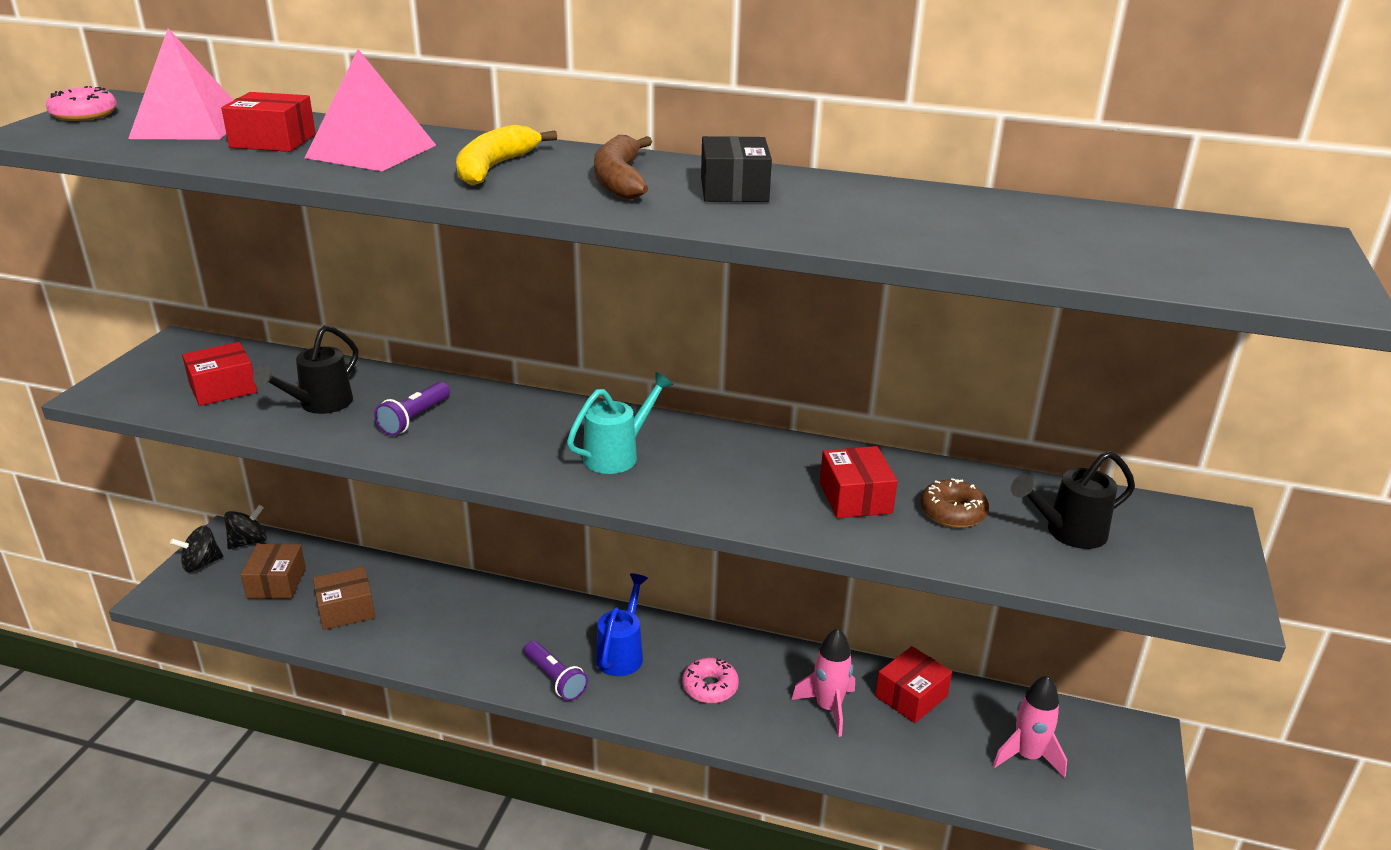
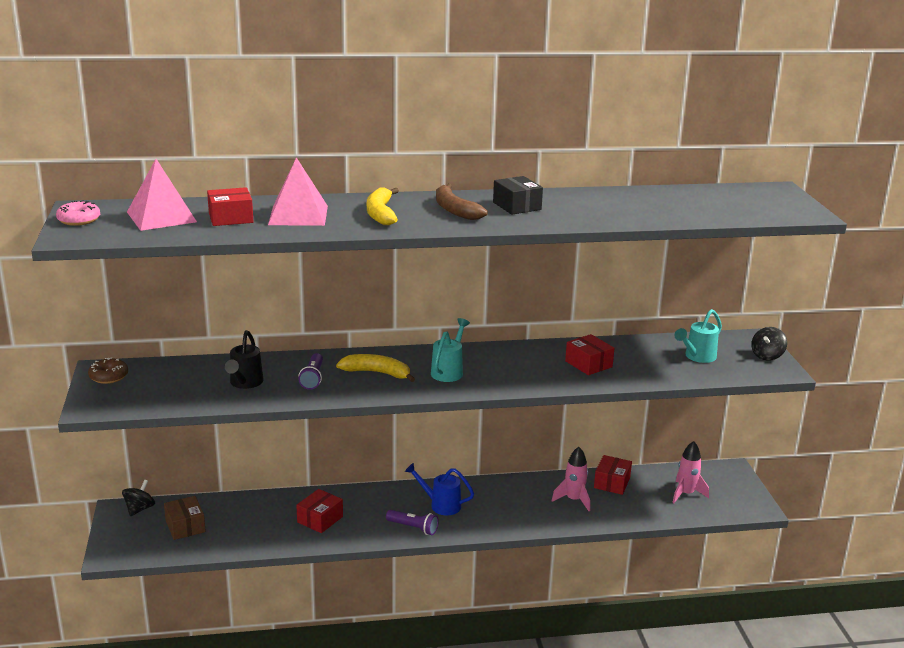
camera: 25 degrees left, 5 degrees down
(201, 564) = (119, 529): black spinning top -> black spinning top (767, 356)
(223, 388) = (170, 387): red box -> red box (320, 519)
(346, 610) = (248, 528): brown box -> none
(510, 432) = (377, 373): none -> yellow banana
(622, 653) = (441, 505): blue watering can -> blue watering can turned 60 degrees counterclockwise
(710, 687) = (504, 508): pink donut -> none
(952, 512) = (639, 360): brown donut -> brown donut (109, 376)
(1068, 532) = (697, 357): black watering can -> turquoise watering can

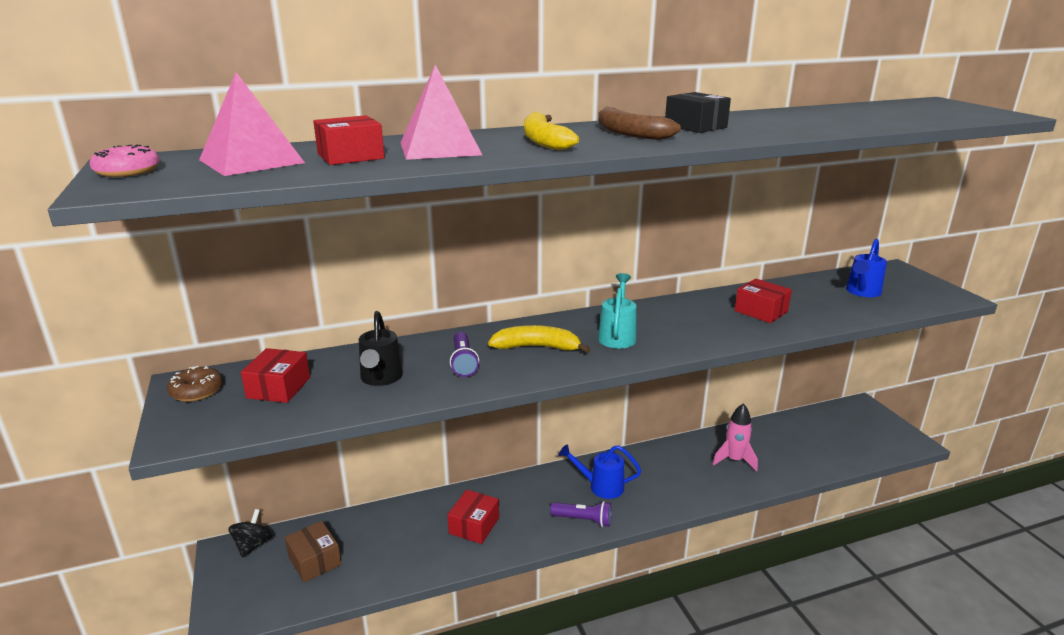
camera: 10 degrees left, 0 degrees up
(612, 483) = (760, 435): red box -> red box (279, 388)
(686, 494) = (837, 437): pink rocket -> none
(697, 357) = (862, 292): turquoise watering can -> blue watering can
(767, 356) = (926, 284): black spinning top -> none

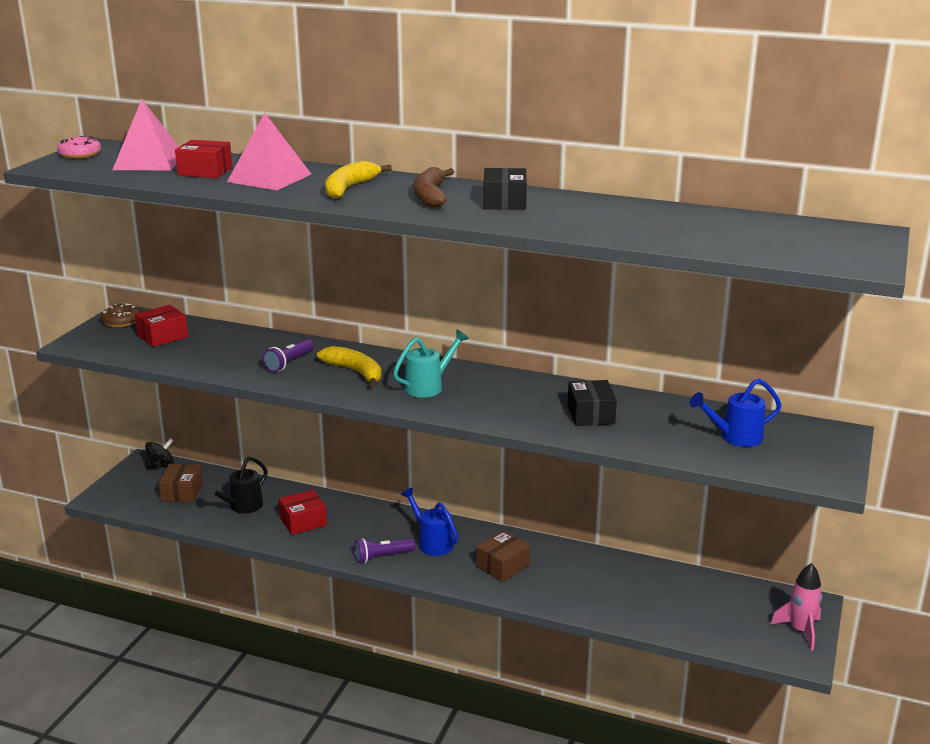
camera: 40 degrees right, 0 degrees up
(380, 378) = (224, 353): black watering can -> black watering can (242, 507)
(583, 520) = (382, 557): purple flashlight -> purple flashlight turned 105 degrees clockwise
(674, 477) = (503, 566): none -> brown box
(734, 460) = (580, 580): pink rocket -> pink rocket (800, 631)
(761, 311) = (590, 414): red box -> black box

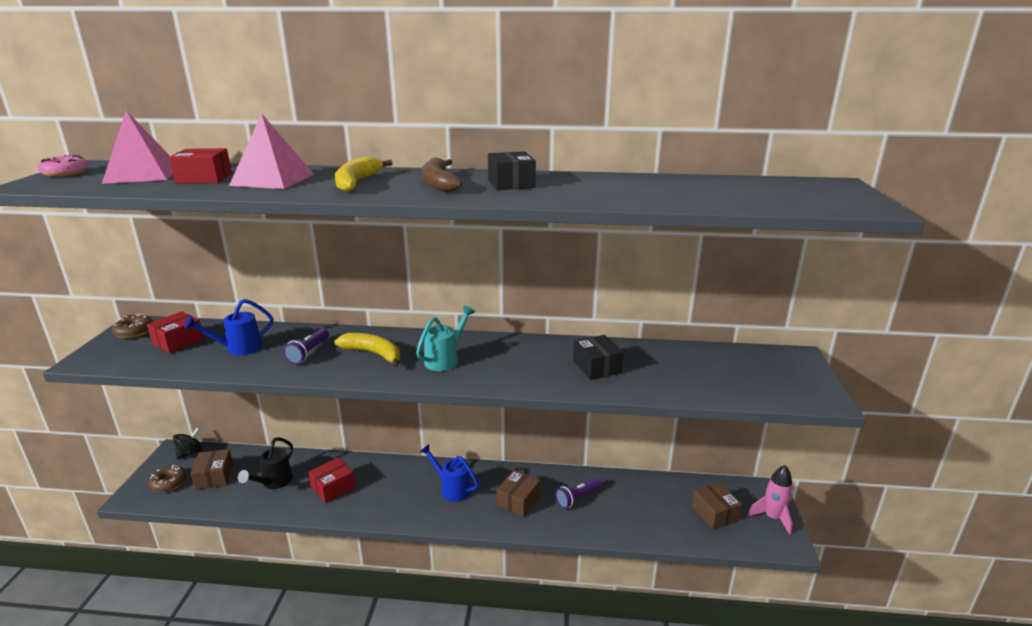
camera: 15 degrees left, 0 degrees up
(136, 491) = (168, 483): none -> brown donut
(382, 557) = (413, 511): purple flashlight -> purple flashlight (578, 498)
(730, 615) = (714, 513): none -> brown box
(735, 437) = (724, 371): blue watering can -> blue watering can (238, 348)

